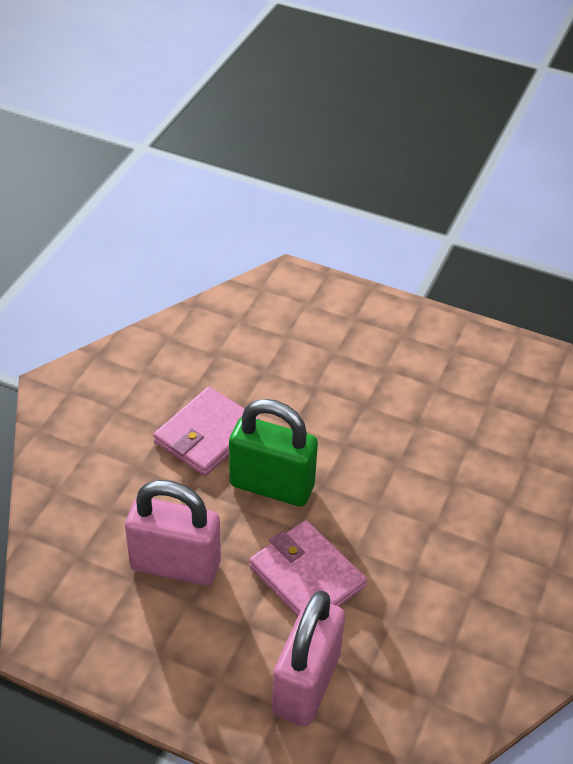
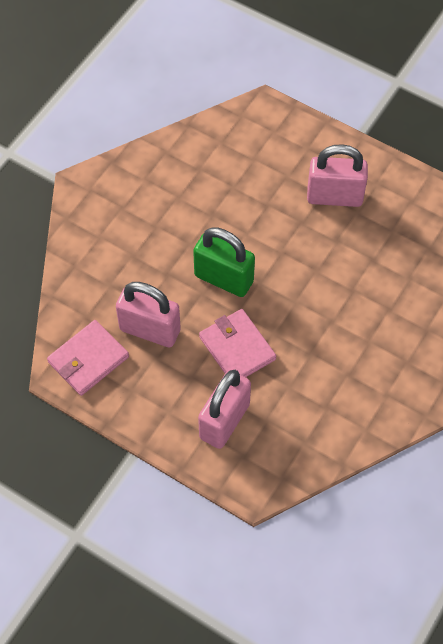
camera: 10 degrees right, 15 degrees up
(207, 435) = (184, 234): pink wallet -> pink wallet (88, 359)
(402, 371) = (334, 196): none -> pink padlock

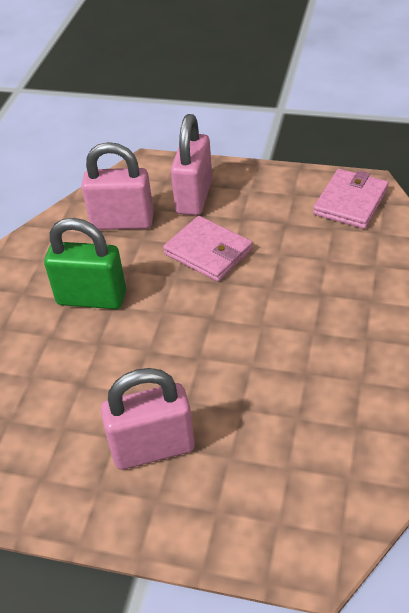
camera: 165 degrees right, 15 degrees down
(150, 330) = (306, 240): pink padlock -> pink padlock (122, 222)
(224, 279) = (254, 308): green padlock -> green padlock (92, 298)

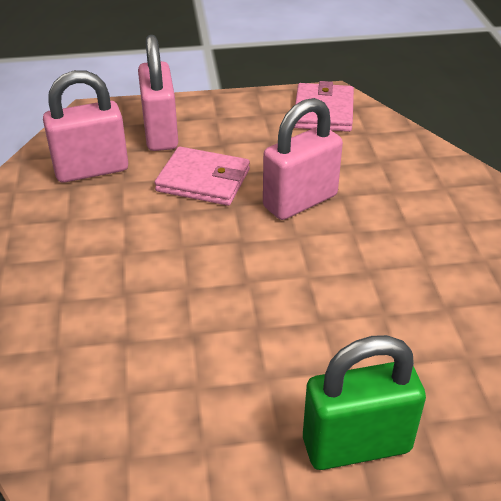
camera: 25 degrees left, 5 degrees down
(92, 298) = (93, 250): green padlock -> green padlock (356, 445)
(153, 448) = (246, 385): pink padlock -> pink padlock (300, 201)

